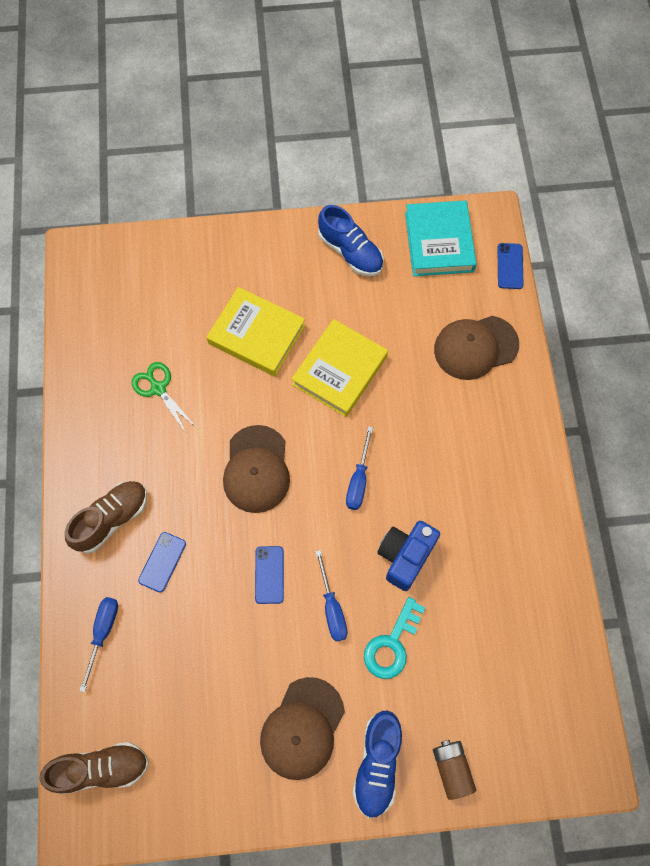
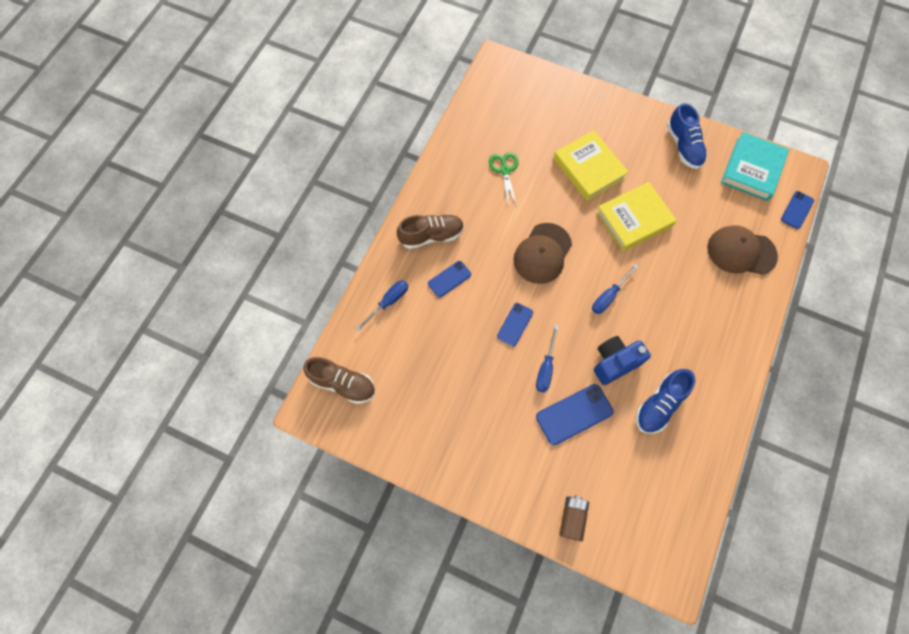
camera: 30 degrees right, 0 degrees up
(302, 728) = (484, 433): brown cap -> none
(377, 763) = (522, 485): blue shoe -> blue shoe (659, 404)
(392, 644) = (574, 414): turquoise key -> blue phone

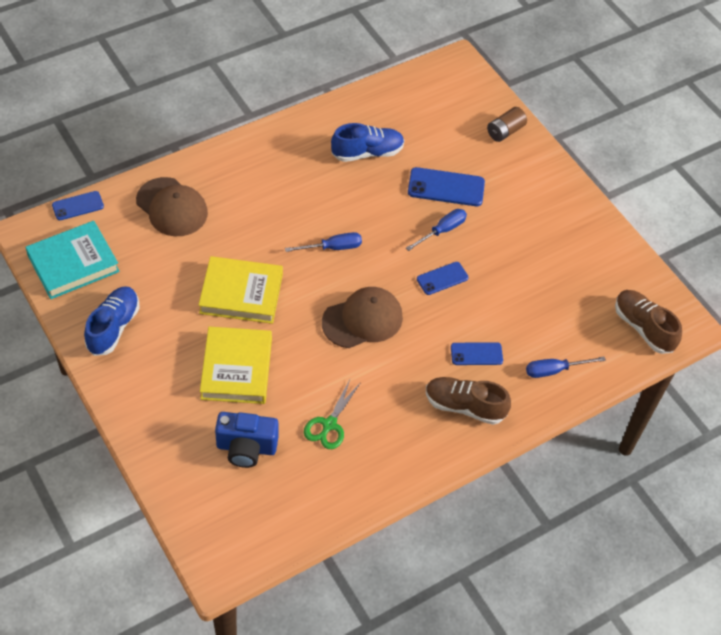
camera: 150 degrees left, 15 degrees down
(614, 362) = (377, 199): blue camera -> blue camera (246, 448)

